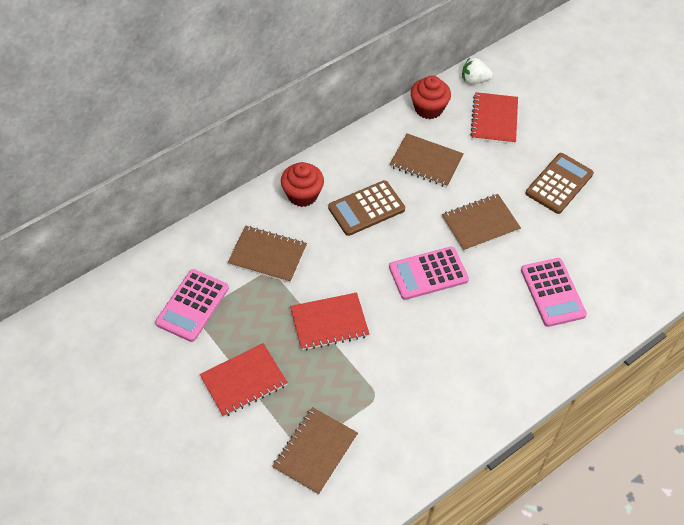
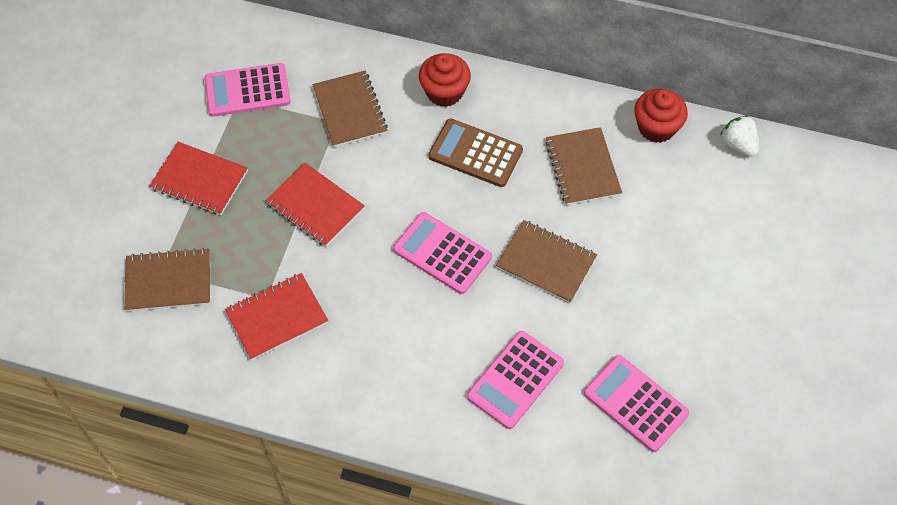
camera: 55 degrees right, 5 degrees up
(494, 119) = (700, 194): red notebook -> red notebook (277, 317)
(559, 183) = (669, 305): brown calculator -> none
(613, 242) = (635, 403): none -> pink calculator

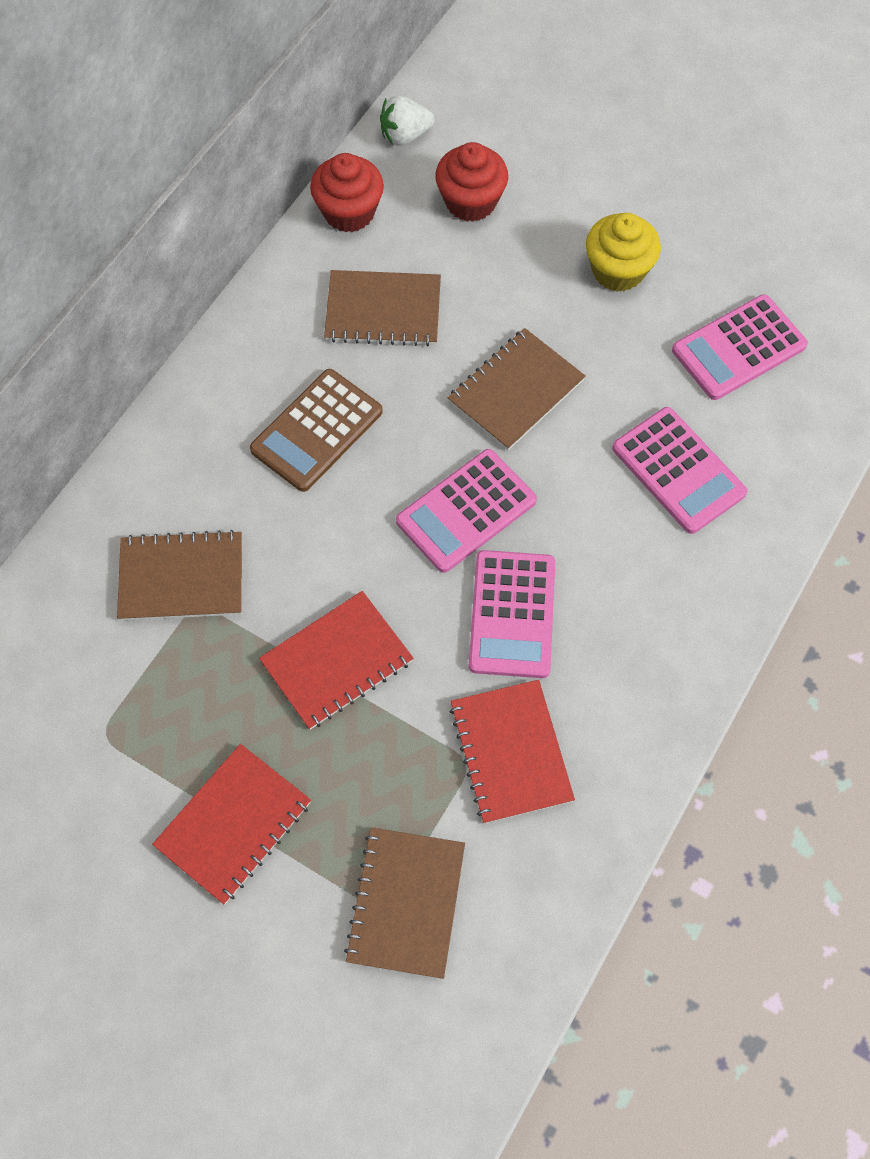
camera: 75 degrees left, 5 degrees up
(247, 91) = (87, 720): pink calculator -> pink calculator (512, 614)
(444, 92) = (197, 444): red cupcake -> red cupcake (470, 201)
(674, 307) = (618, 270): none -> yellow cupcake

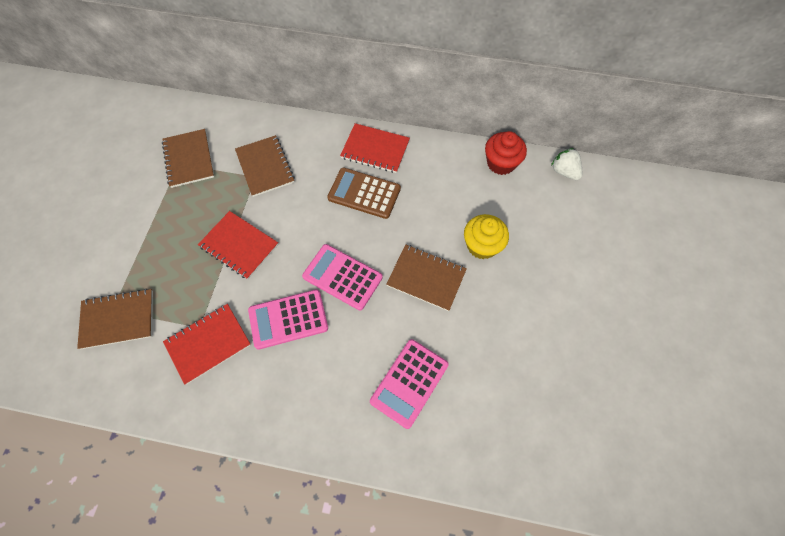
camera: 70 degrees right, 0 degrees up
(233, 824) = (146, 231): red notebook -> red notebook (375, 149)
(383, 310) = (448, 198): brown notebook -> brown notebook (189, 159)
(470, 201) = (538, 216): red cupcake -> none
(618, 270) = (532, 307): yellow cupcake -> yellow cupcake (482, 245)
(739, 348) = (511, 395): pink calculator -> none

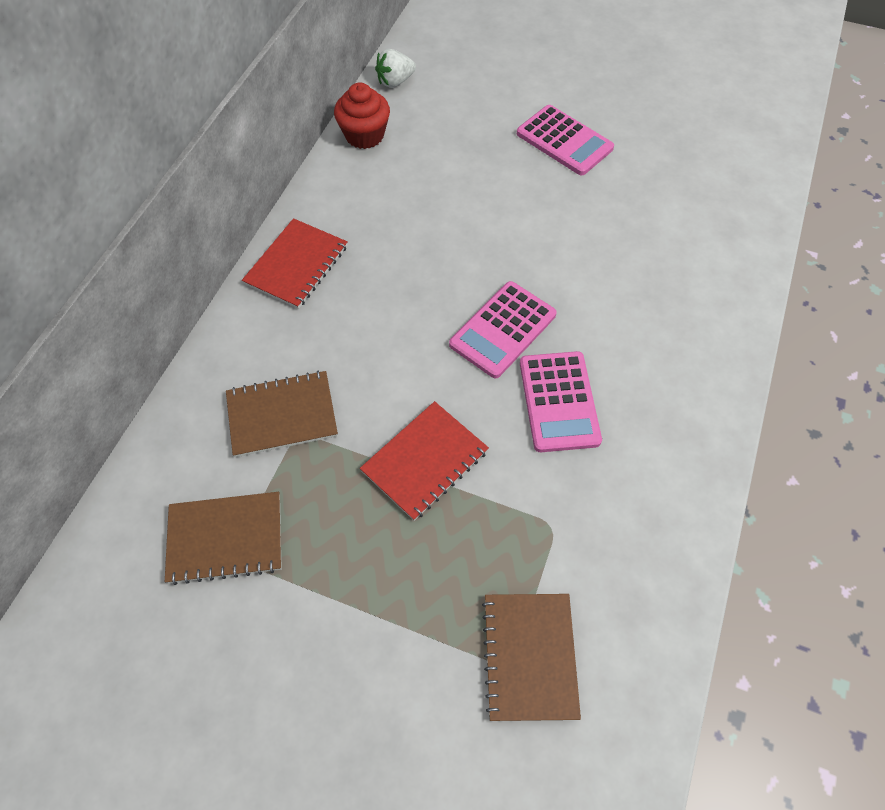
camera: 80 degrees left, 5 degrees down
(208, 343) = (586, 511): red notebook -> none
(364, 193) = (371, 288): brown calculator -> none
(409, 383) = (658, 277): pink calculator -> pink calculator (564, 141)
(426, 278) = (519, 239): brown notebook -> none
(482, 245) = (483, 176): yellow cupcake -> none

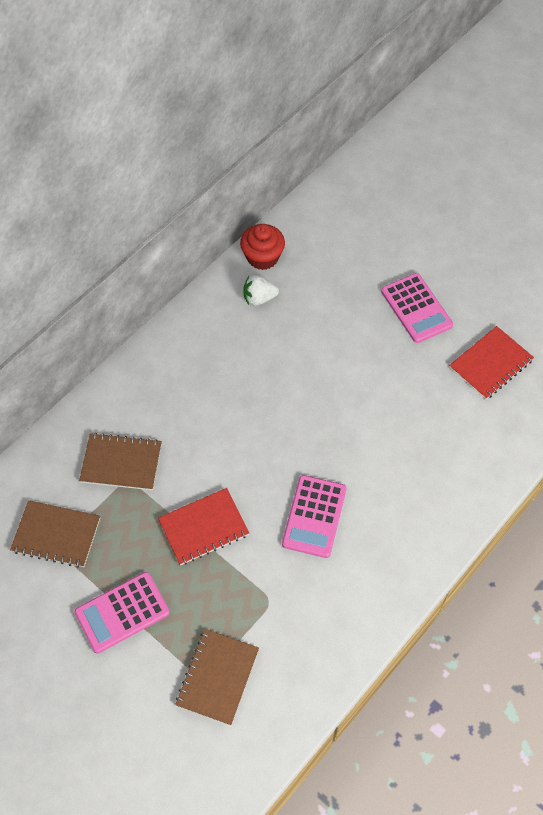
camera: 20 degrees right, 0 degrees up
(296, 265) = (172, 352): red notebook -> red notebook (490, 364)
(395, 81) = (305, 215): white strawberry -> white strawberry (259, 298)
(503, 330) = (298, 450): pink calculator -> pink calculator (122, 613)

